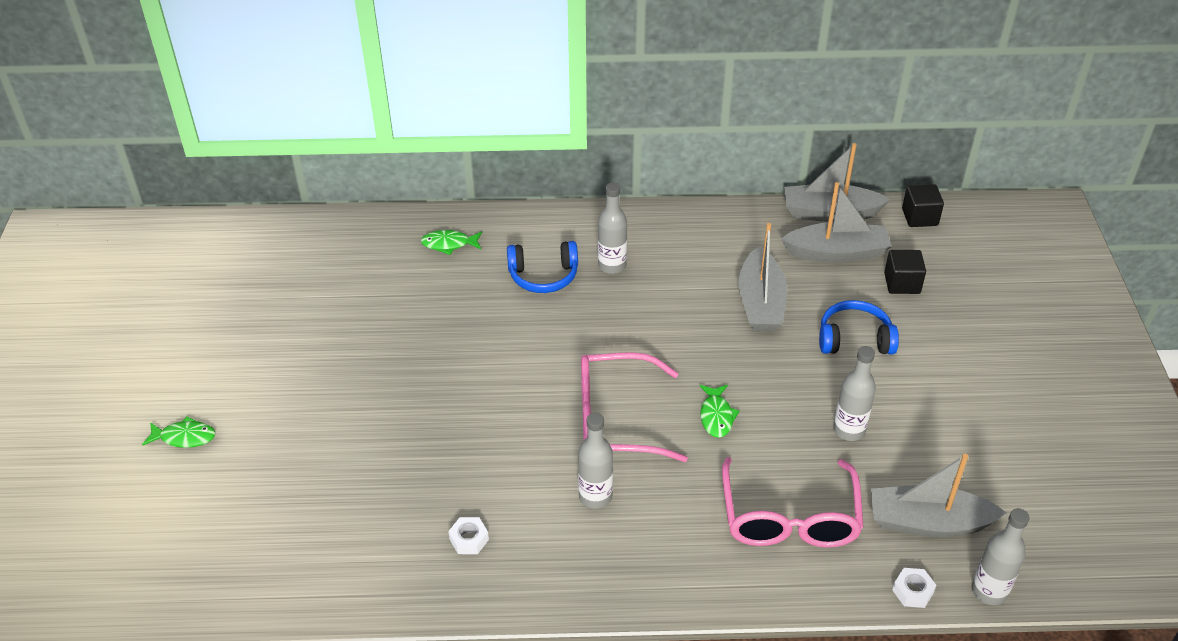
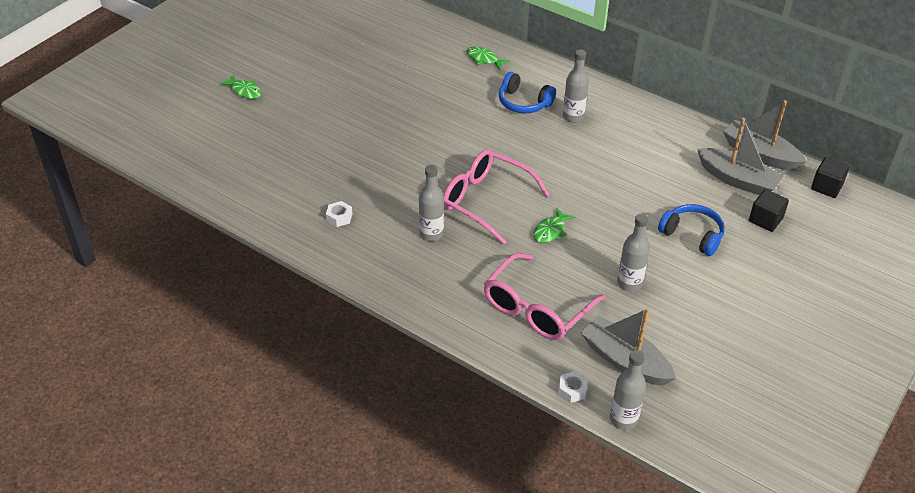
camera: 35 degrees right, 0 degrees up
(760, 303) = (650, 183): grey boat -> none

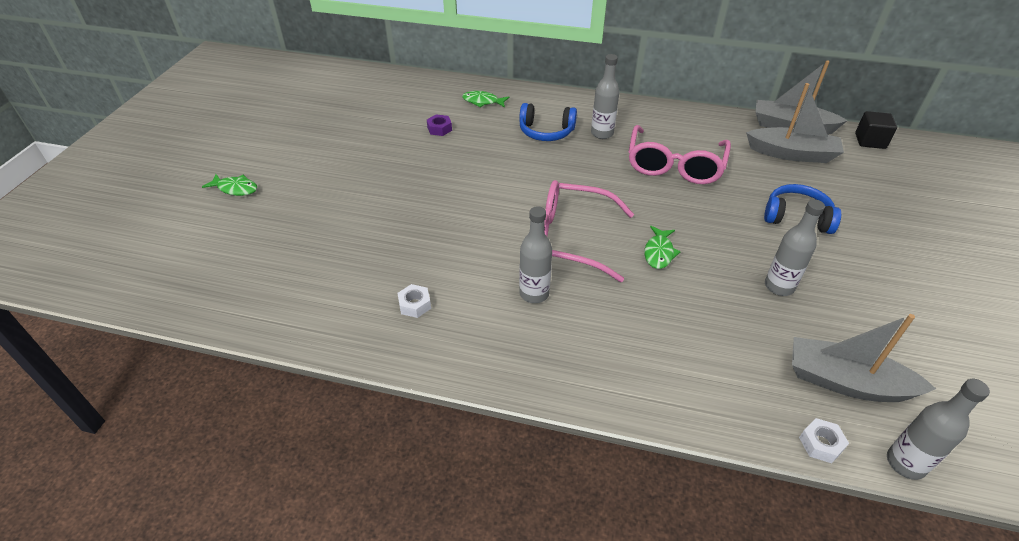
camera: 20 degrees left, 0 degrees up
(431, 77) = (439, 129): none -> purple nut
(536, 309) = (706, 349): pink glasses -> pink glasses (674, 166)
(765, 220) = (847, 184): black cube -> none

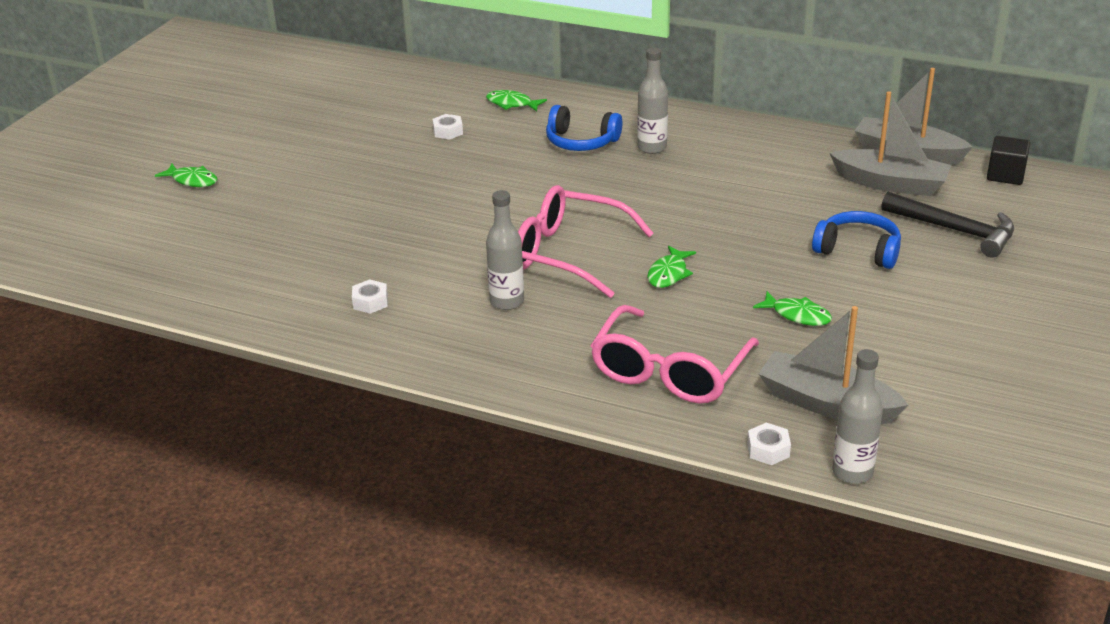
camera: 10 degrees right, 10 degrees down
(439, 129) = (448, 131): purple nut -> white nut
(674, 166) = (729, 188): pink glasses -> pink glasses (669, 372)
(779, 286) = (797, 315): grey bottle -> green fish
(859, 193) = (955, 230): none -> black hammer

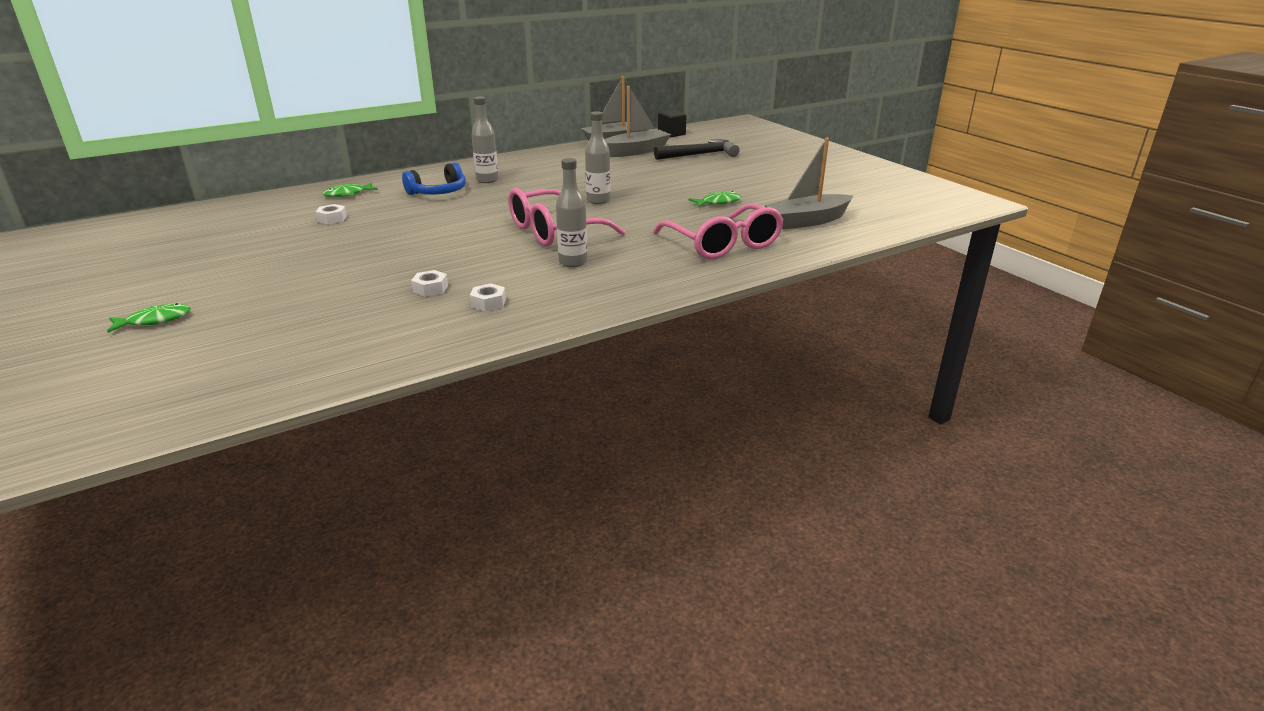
camera: 55 degrees left, 5 degrees down
(668, 274) = (625, 215): green fish -> none
(768, 450) = (831, 245): white nut -> white nut (430, 289)
(852, 472) = (874, 234): grey bottle -> grey bottle (598, 200)
(858, 250) = (682, 174): blue headphones -> none

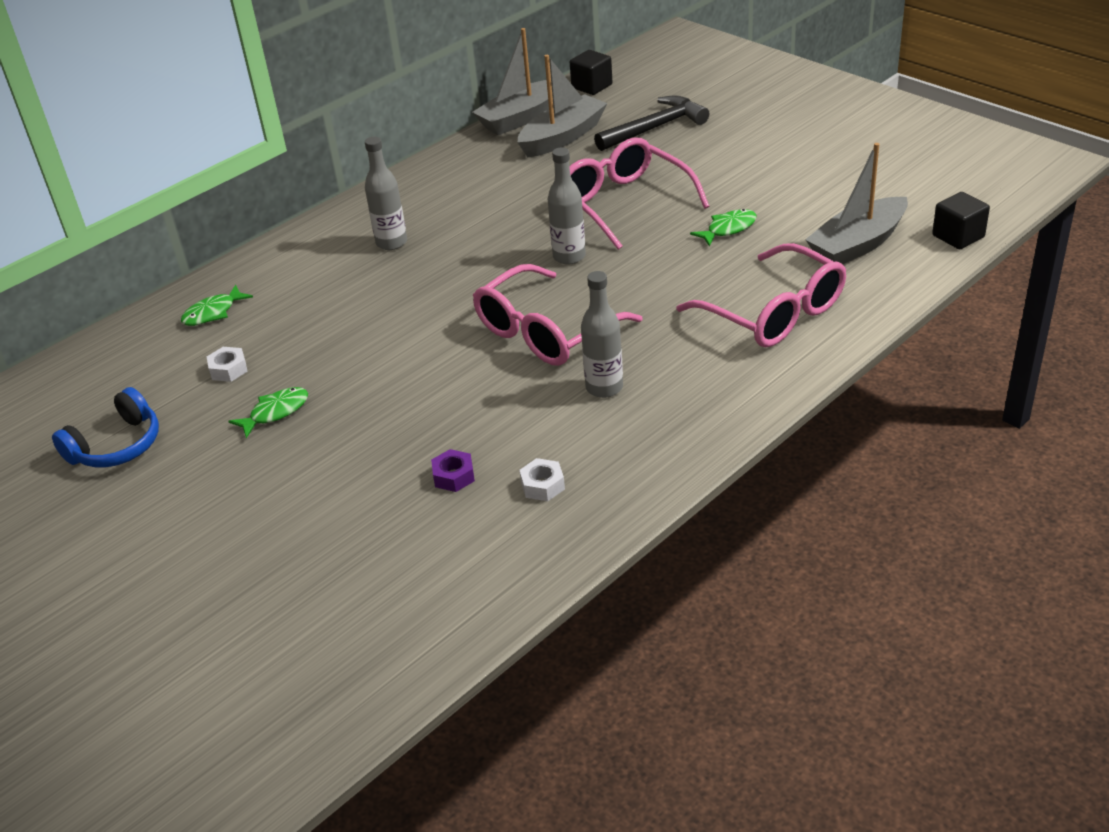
camera: 10 degrees left, 10 degrees up
(155, 320) = (139, 613): green fish -> green fish (275, 412)
(430, 289) = (454, 476): white nut -> purple nut
(438, 192) = (339, 283): blue headphones -> blue headphones (117, 446)
(654, 183) = (623, 203): none -> pink glasses
(886, 227) = (958, 236): none -> black cube

